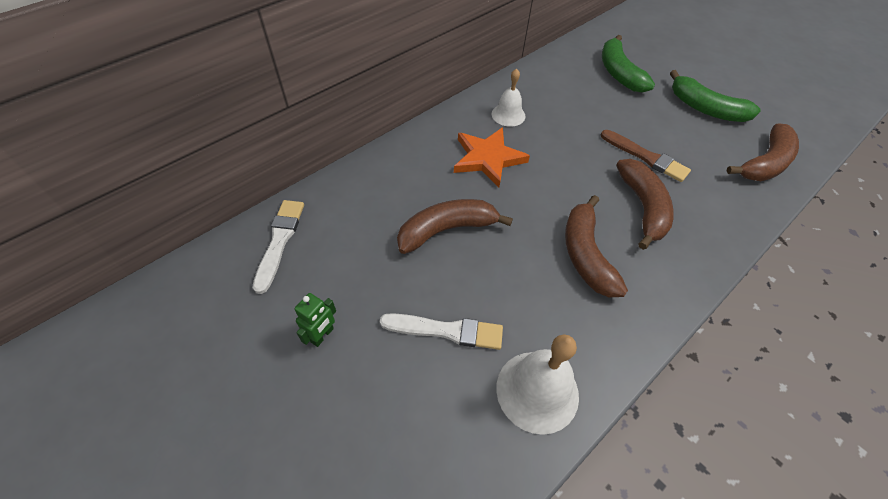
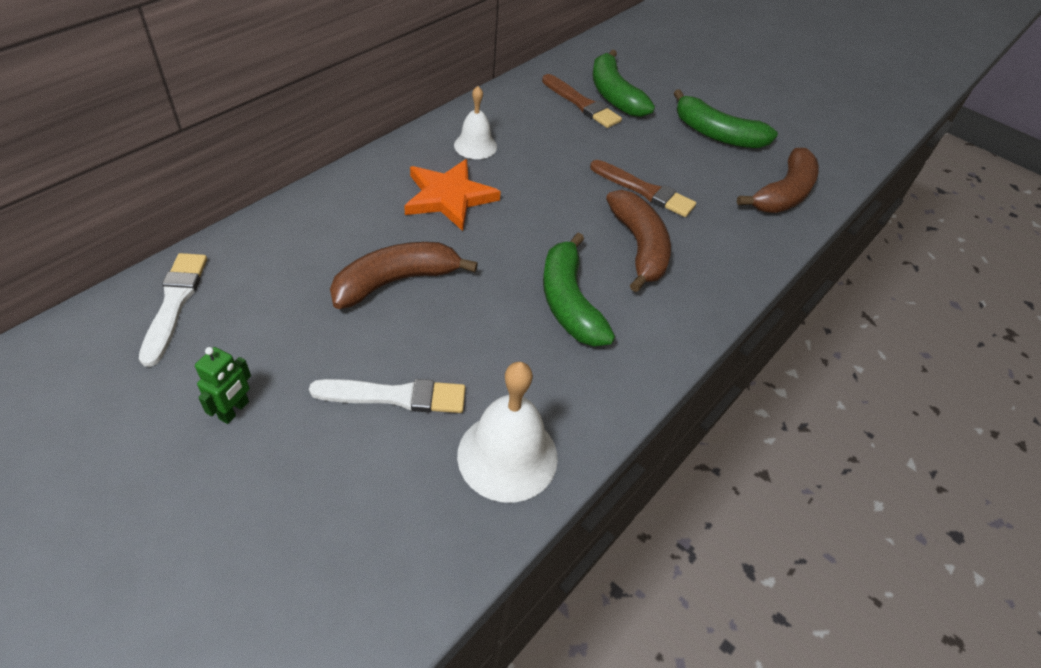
camera: 10 degrees left, 5 degrees down
(585, 254) = (569, 302): brown banana -> green banana
(592, 80) = (581, 104): none -> brown brush

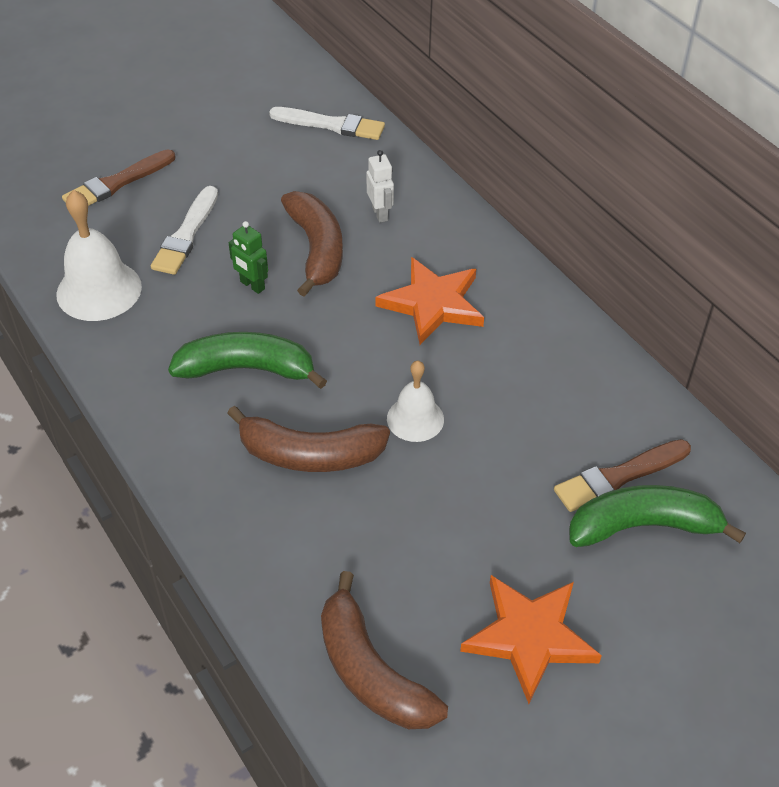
camera: 110 degrees right, 0 degrees up
(234, 410) = (211, 153): green robot -> green robot (252, 285)
(333, 243) = (380, 214): none -> white robot
(475, 145) = (526, 342): white bell -> white bell (415, 419)
(644, 190) = (410, 493): brown brush -> brown brush (117, 183)
(716, 134) = (530, 637): green banana -> orange star

